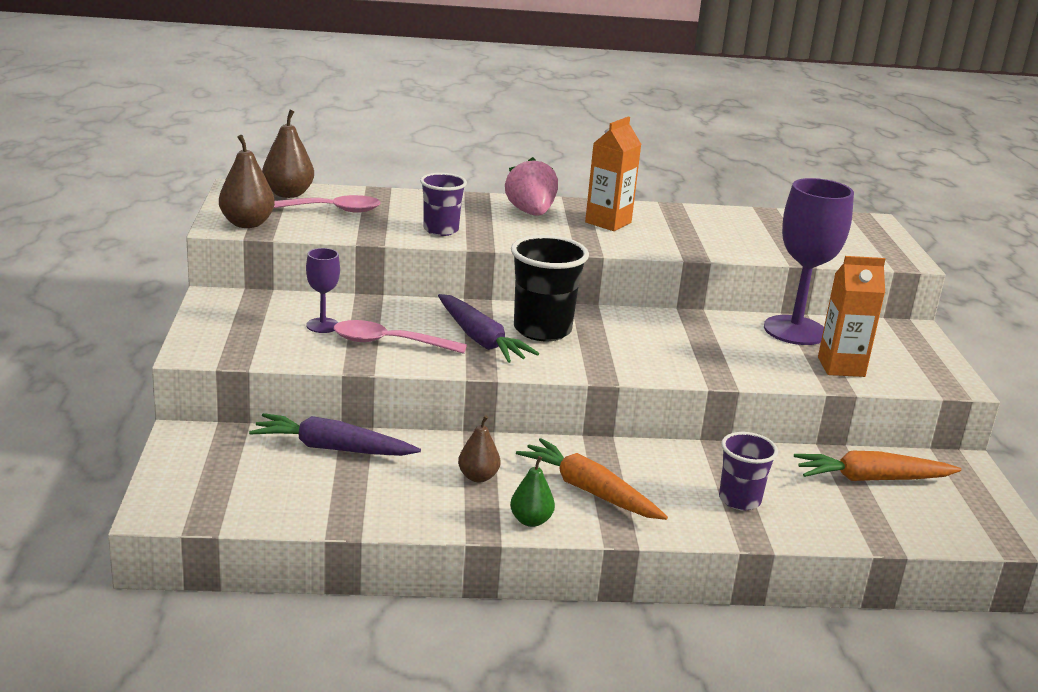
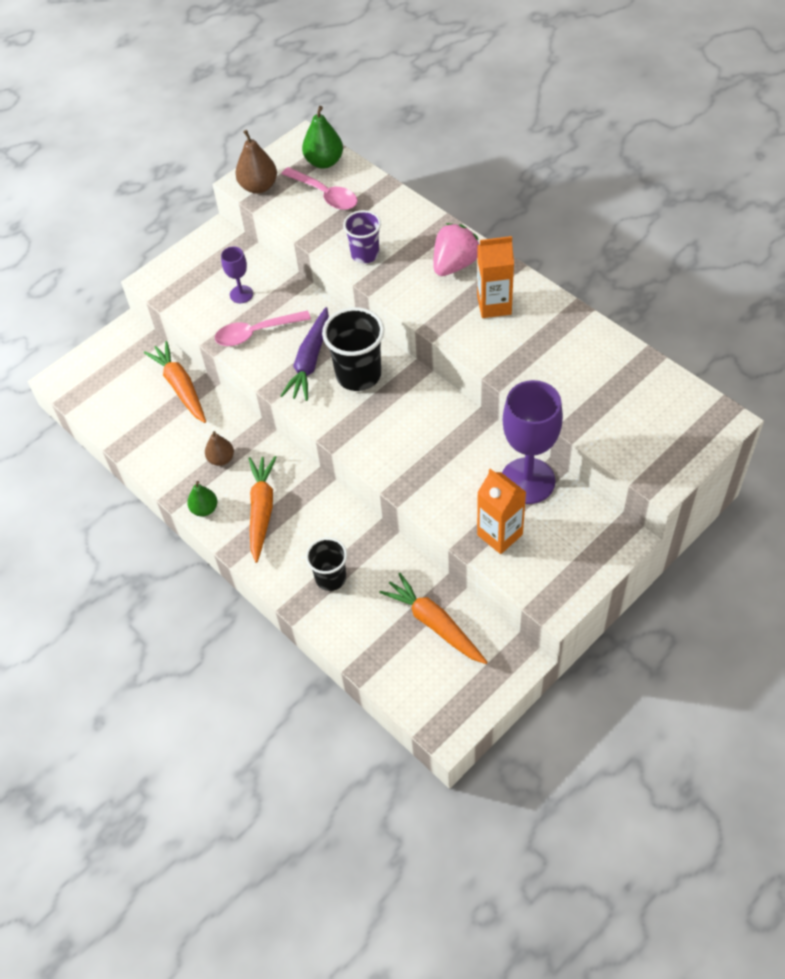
camera: 55 degrees right, 30 degrees up
(288, 194) = (324, 162): brown pear -> green pear
(333, 448) = (180, 387): purple carrot -> orange carrot
(389, 343) = (256, 333): pink spoon -> pink spoon turned 75 degrees counterclockwise
(739, 500) = (331, 578): purple cup -> black cup

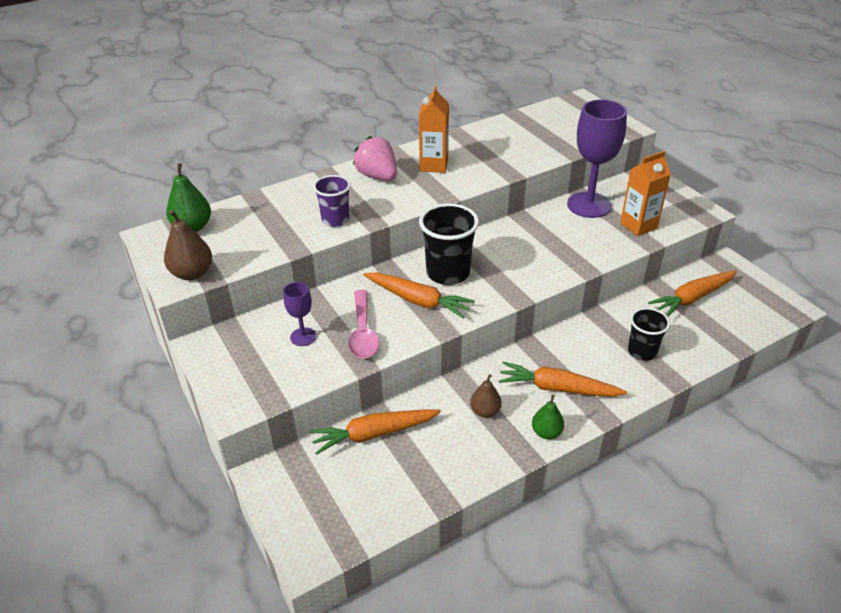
camera: 80 degrees left, 15 degrees down
(310, 361) = (418, 300): purple carrot -> orange carrot
(325, 194) = (239, 232): pink spoon -> none

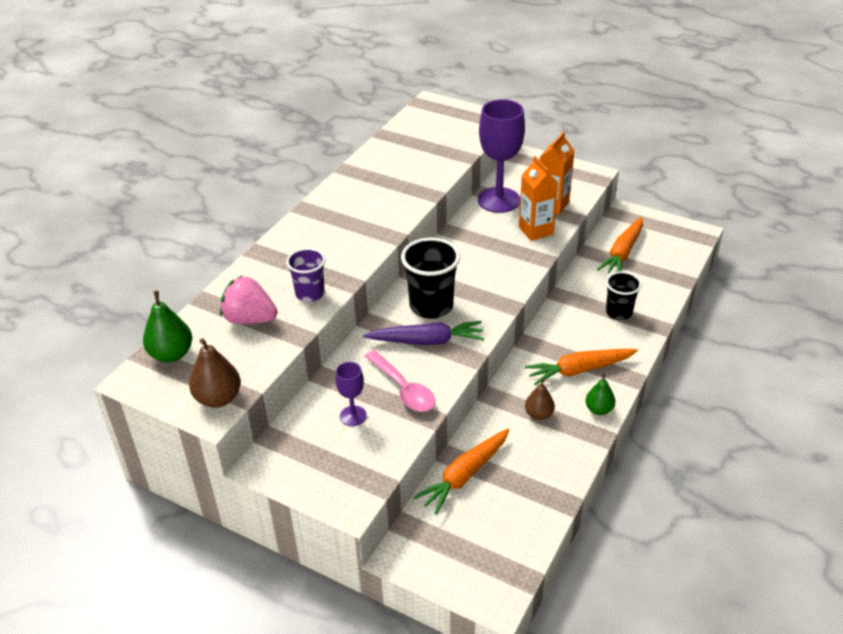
camera: 30 degrees left, 0 degrees up
(377, 176) = (311, 237): pink strawberry -> pink strawberry (250, 319)
(418, 300) = (426, 341): orange carrot -> purple carrot
(434, 165) = (354, 209): orange carton -> orange carton (536, 230)

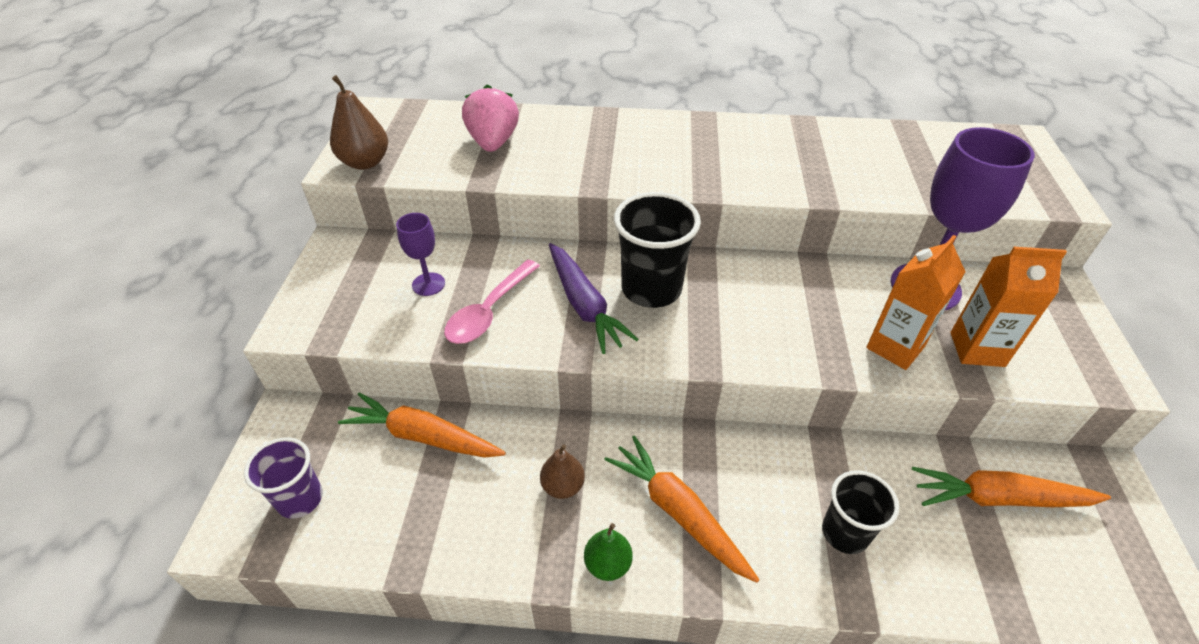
camera: 65 degrees right, 5 degrees up
(171, 354) = (419, 117): green pear -> none
(310, 294) = (557, 166): purple cup -> purple cup (300, 499)

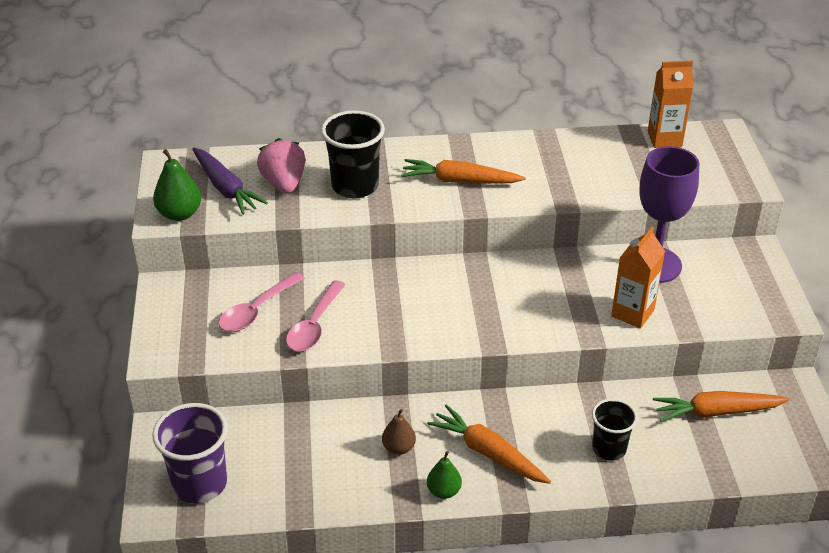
camera: 10 degrees left, 5 degrees down
(300, 499) = (200, 484): purple cup -> purple cup, size x1.57
(365, 162) = (179, 214): brown pear -> green pear
(423, 436) = (280, 429): orange carrot -> orange carrot (460, 181)
(428, 284) = (257, 310): purple goblet -> pink spoon
(584, 305) = (389, 311): purple carrot -> purple carrot (225, 188)
(651, 289) = (440, 292): black cup -> black cup (355, 186)
(977, 349) = (692, 307): orange carton -> orange carton (664, 139)

